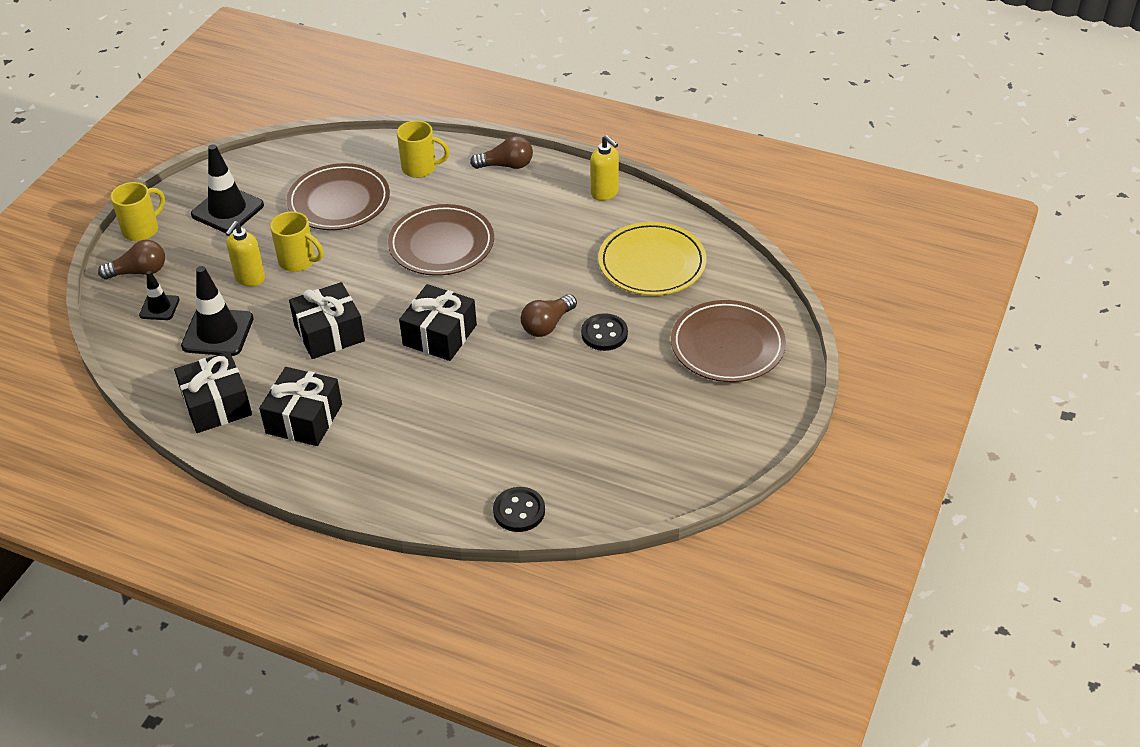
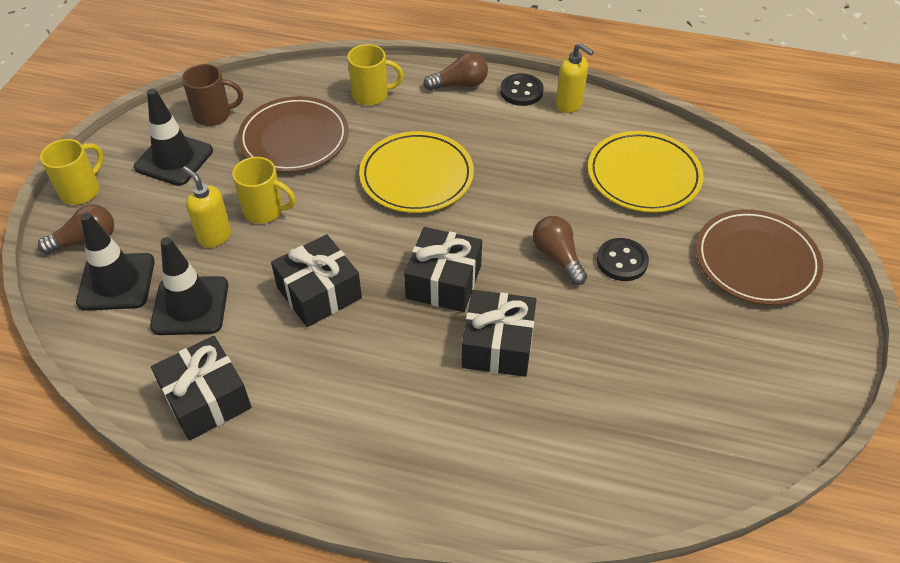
camera: 10 degrees left, 5 degrees up
(159, 307) = (116, 282): black traffic cone -> black traffic cone, size x1.77
(250, 278) = (214, 236): yellow soap dispenser -> yellow soap dispenser turned 120 degrees clockwise
(271, 174) = (214, 115): none -> brown mug
(304, 419) = (314, 405): black gift -> black gift (498, 345)
(441, 244) = (416, 176): brown plate -> yellow plate
(519, 511) = (600, 499): black button -> black button (521, 91)
(547, 325) = (557, 257): brown light bulb -> brown light bulb turned 120 degrees clockwise

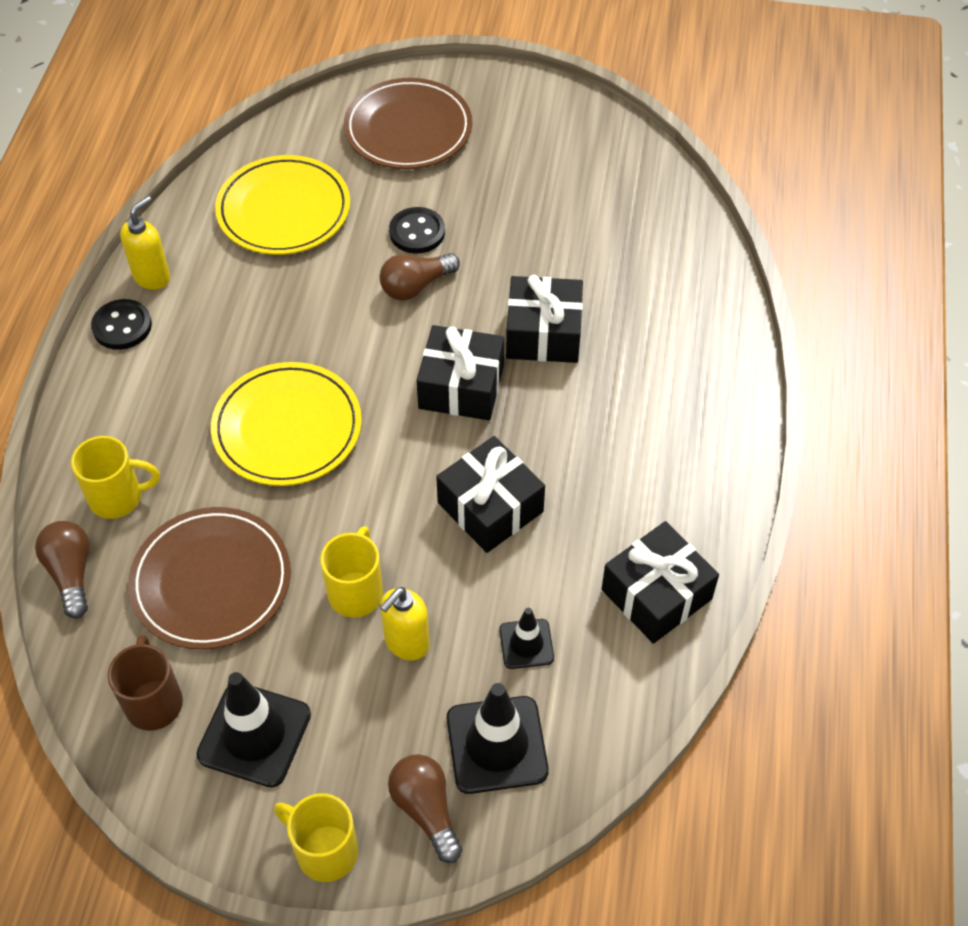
camera: 95 degrees left, 5 degrees up
(190, 306) = (526, 644): black traffic cone -> black traffic cone, size x0.56
(372, 95) = (118, 497): yellow mug -> yellow mug turned 90 degrees clockwise
(460, 84) = (102, 394): brown light bulb -> brown light bulb (71, 573)

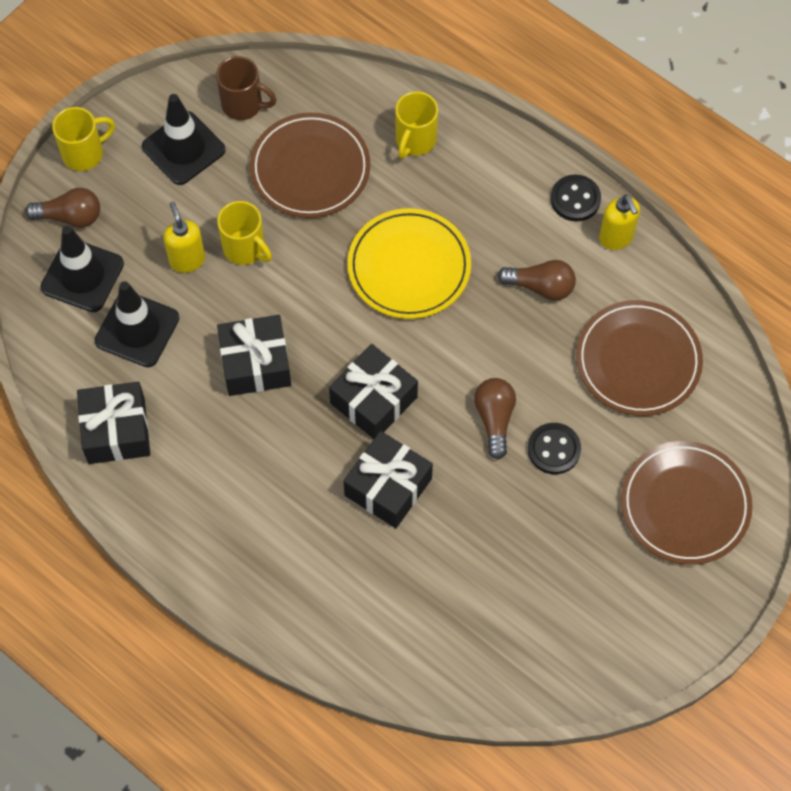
camera: 120 degrees right, 10 degrees up
(71, 573) = (370, 93): brown light bulb -> brown light bulb (541, 286)
(284, 210) = (638, 361): yellow plate -> brown plate
(526, 644) = (137, 329): black traffic cone -> black traffic cone, size x1.77

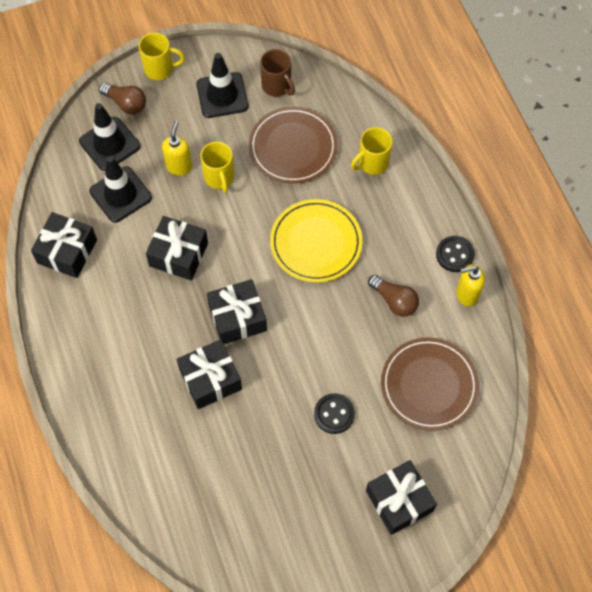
camera: 30 degrees right, 0 degrees up
(494, 419) = (308, 372): brown light bulb -> none
(616, 238) = (466, 295): yellow soap dispenser -> yellow soap dispenser turned 75 degrees clockwise
(685, 505) = (399, 501): brown plate -> black gift

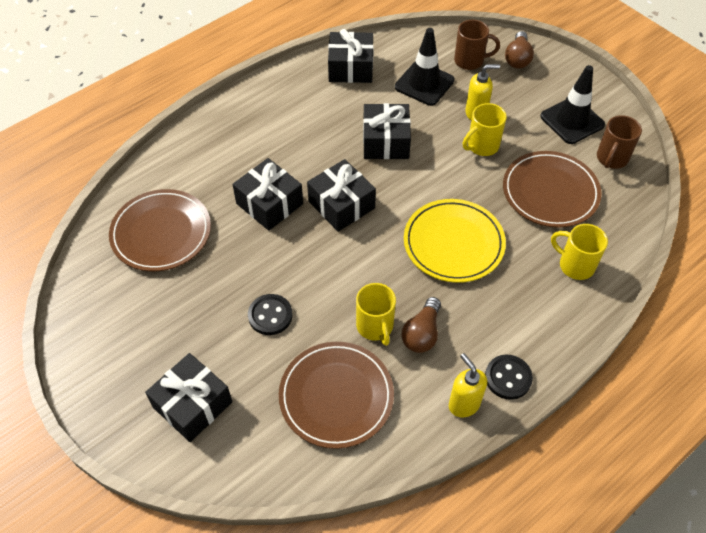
camera: 70 degrees right, 10 degrees down
(109, 144) = (470, 61): black traffic cone -> brown mug
(160, 69) = (569, 69): yellow mug -> yellow mug (375, 327)
(205, 486) = (161, 233): none -> brown plate

